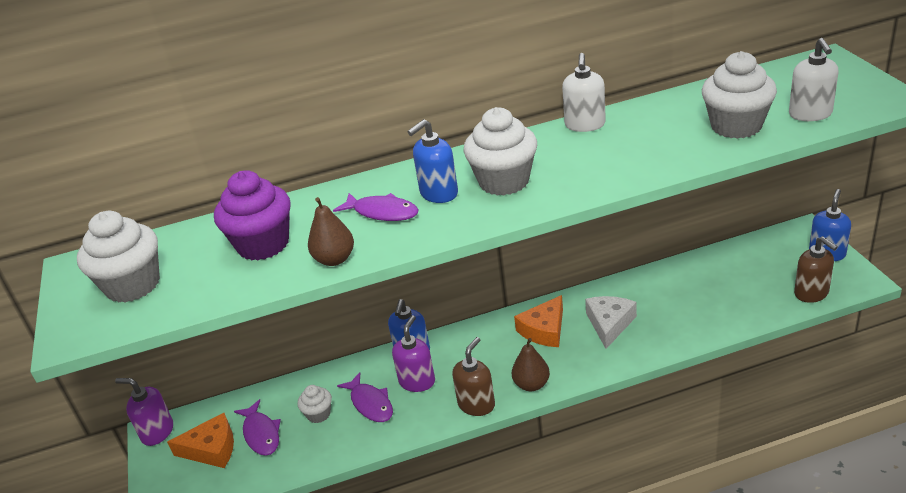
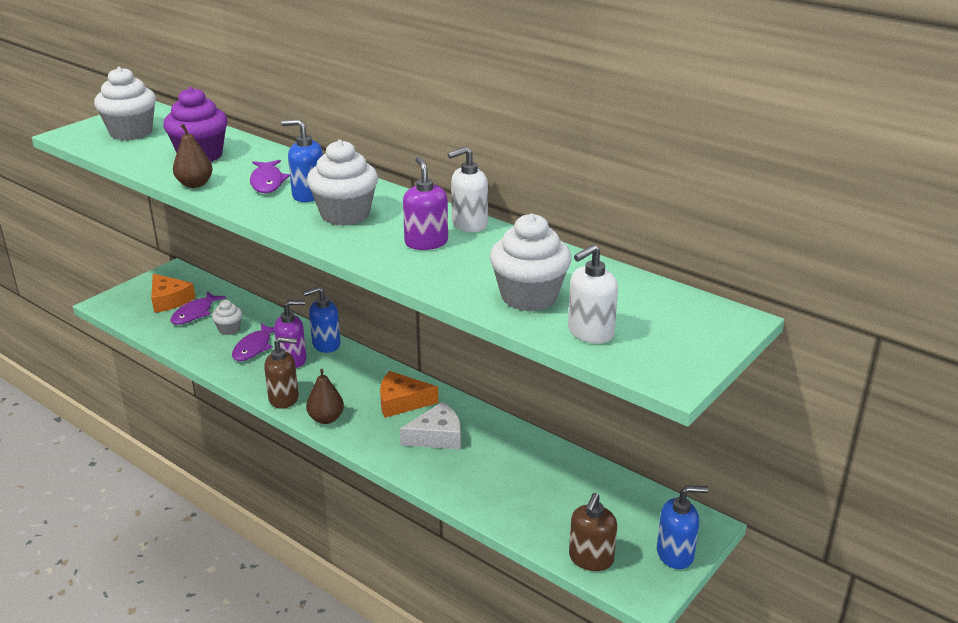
camera: 50 degrees right, 5 degrees down
(157, 432) = (173, 272): purple soap dispenser -> purple soap dispenser (426, 242)

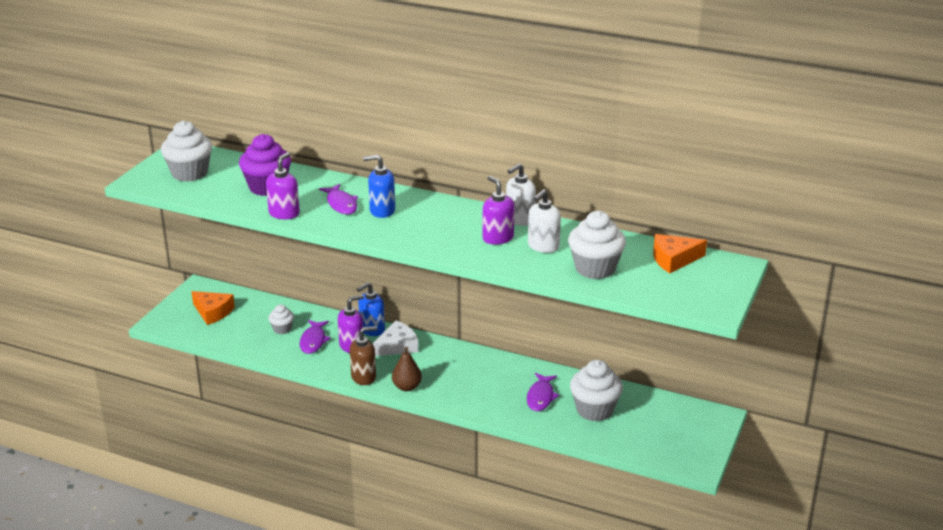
camera: 15 degrees left, 0 degrees up
(195, 184) = (284, 213): brown pear -> purple soap dispenser
(195, 313) = (243, 320): purple fish -> purple fish (541, 397)
(345, 215) = (422, 224): white cupcake -> white cupcake (594, 410)
(401, 402) = (459, 365): orange cheese -> orange cheese (673, 259)
(437, 436) = (500, 386): white cheese -> white cheese (397, 346)
(590, 332) = (649, 287): white soap dispenser -> white soap dispenser (543, 246)
(591, 559) = (651, 451): brown soap dispenser -> none
(675, 554) = (707, 437): blue soap dispenser -> none

